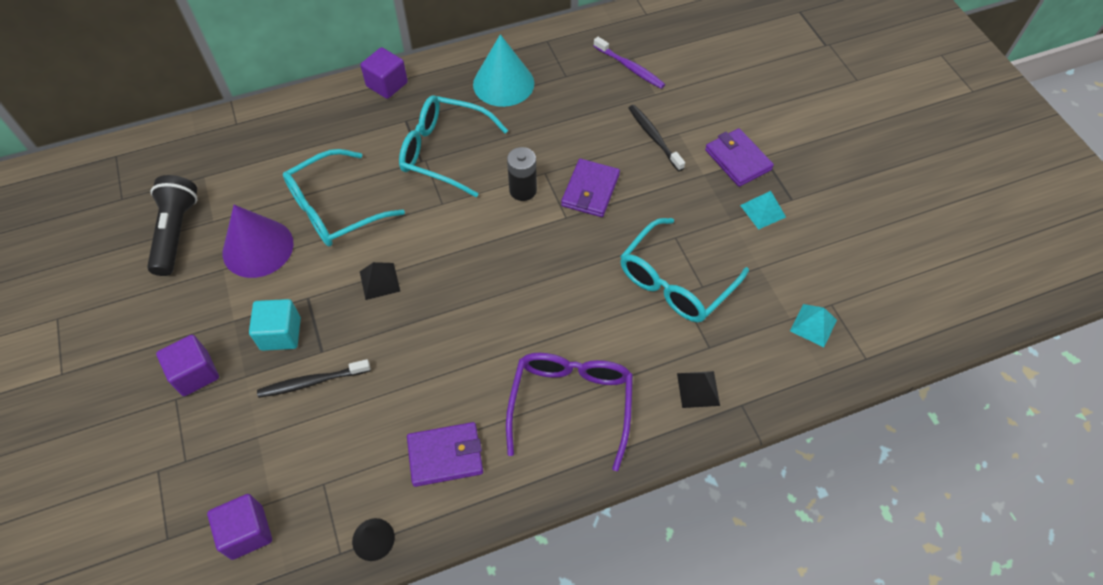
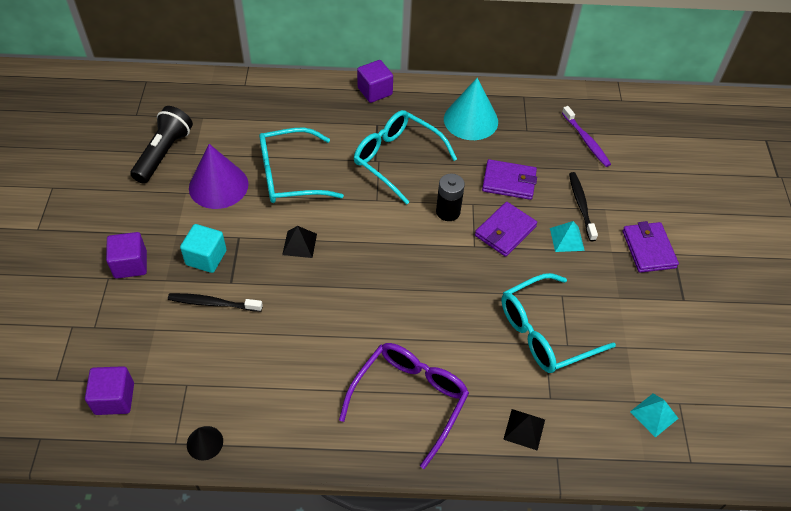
camera: 20 degrees right, 5 degrees down
(445, 455) = (289, 400): purple wallet -> purple wallet (509, 182)
(763, 211) = (651, 300): turquoise pyramid -> turquoise pyramid (567, 239)

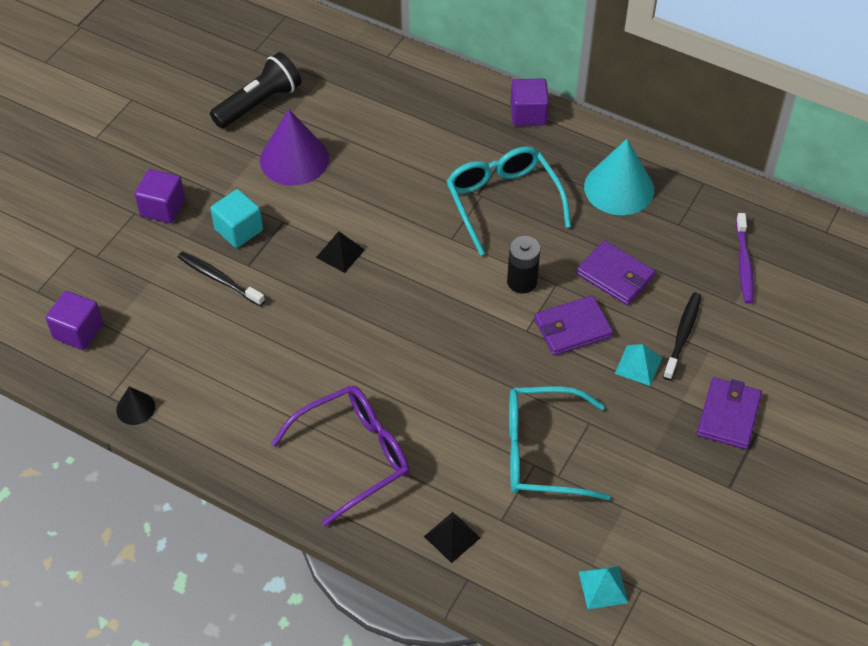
camera: 30 degrees right, 0 degrees up
(289, 175) = (374, 176): turquoise glasses -> none

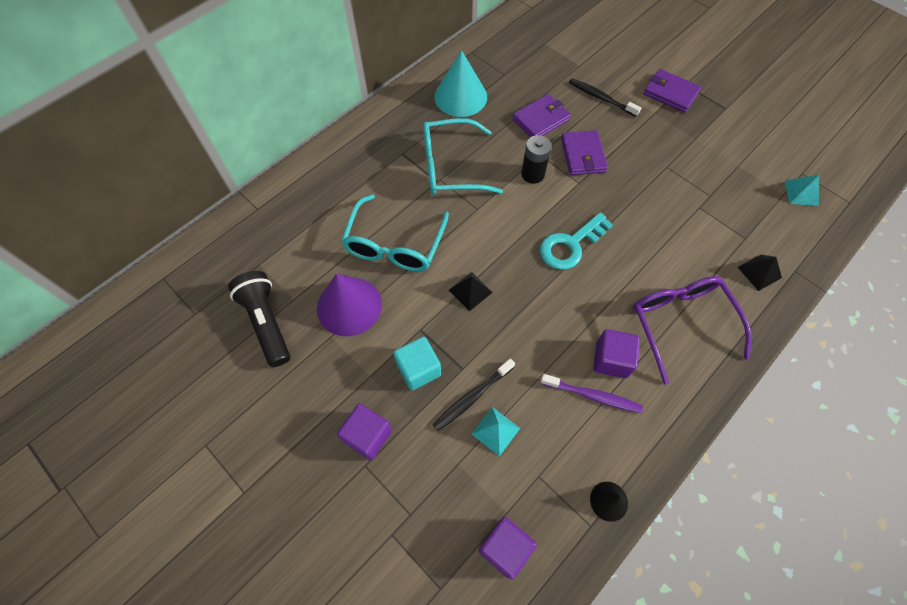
camera: 75 degrees left, 10 degrees up
(429, 334) = (570, 245): none -> turquoise key
(528, 114) = (367, 130): purple cube -> purple cube (611, 360)
(542, 452) = (689, 200): turquoise glasses -> turquoise glasses (394, 245)
(638, 365) = (622, 127): turquoise pyramid -> turquoise pyramid (495, 431)
(744, 263) = (548, 52): purple toothbrush -> purple toothbrush (592, 396)

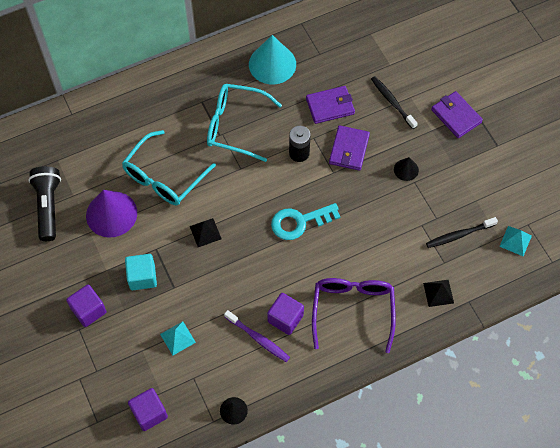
camera: 20 degrees right, 0 degrees up
(472, 397) = (172, 309): black toothbrush -> black toothbrush (459, 235)
(651, 157) = (406, 169): none -> black cone

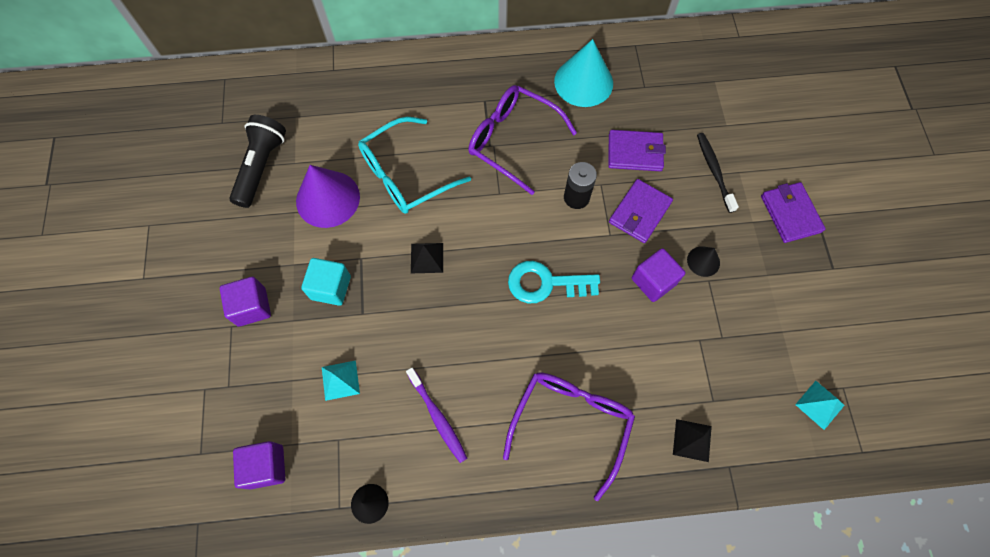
camera: 20 degrees right, 5 degrees up
(235, 126) = (512, 141): turquoise glasses -> purple glasses
(285, 318) = (481, 403): purple cube -> purple cube (653, 281)
(459, 235) = (745, 370): black toothbrush -> none

